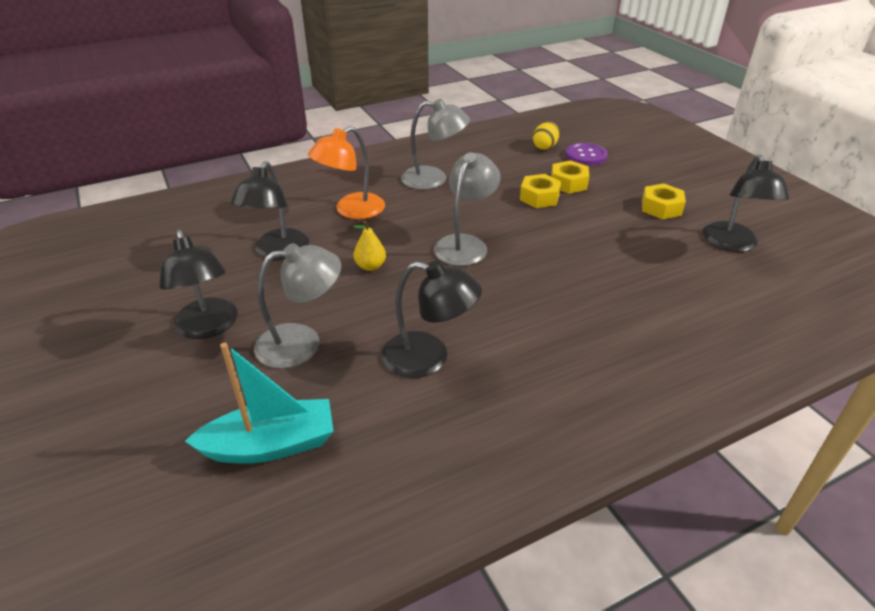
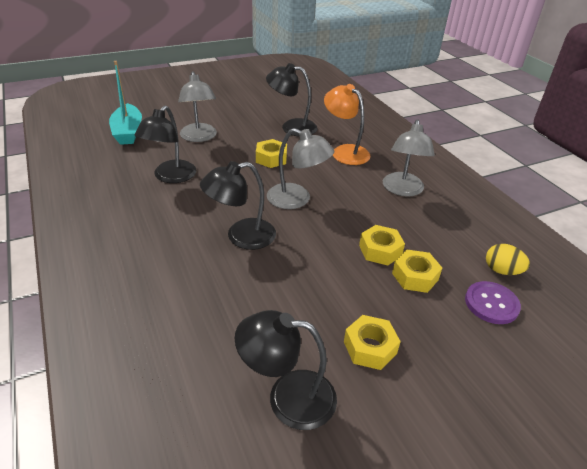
camera: 90 degrees right, 0 degrees up
(208, 327) = (221, 112): black lamp -> black lamp (241, 236)
(370, 266) = (271, 158): yellow pear -> yellow nut

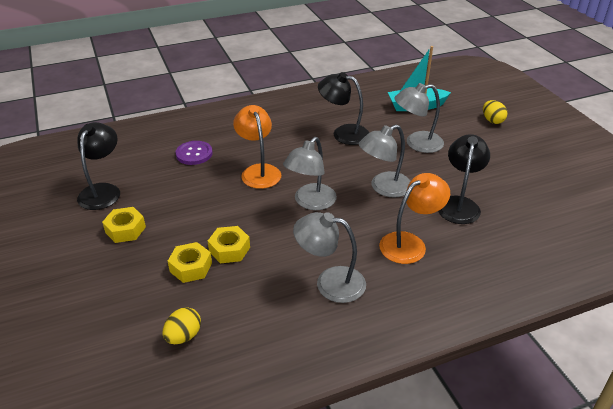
camera: 95 degrees right, 0 degrees up
(168, 100) = (492, 120): none -> yellow egg
(241, 236) = (258, 171): black lamp -> orange lamp
(271, 158) = (384, 188): yellow nut -> grey lamp
(491, 304) = (144, 314): purple button -> purple button (194, 154)

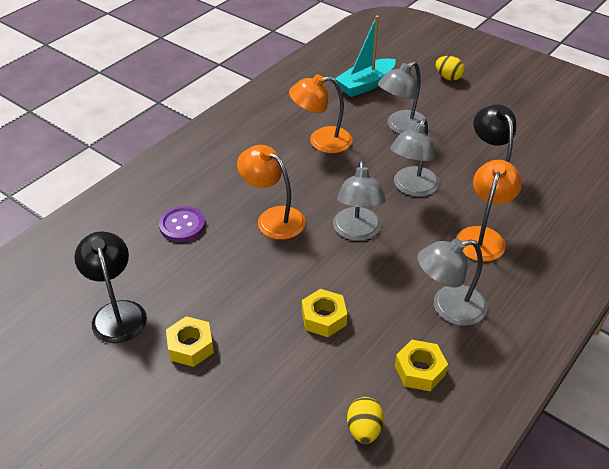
camera: 30 degrees left, 5 degrees up
(191, 267) = (302, 355): yellow nut -> yellow nut (419, 370)
(343, 133) = (321, 141): black lamp -> orange lamp

